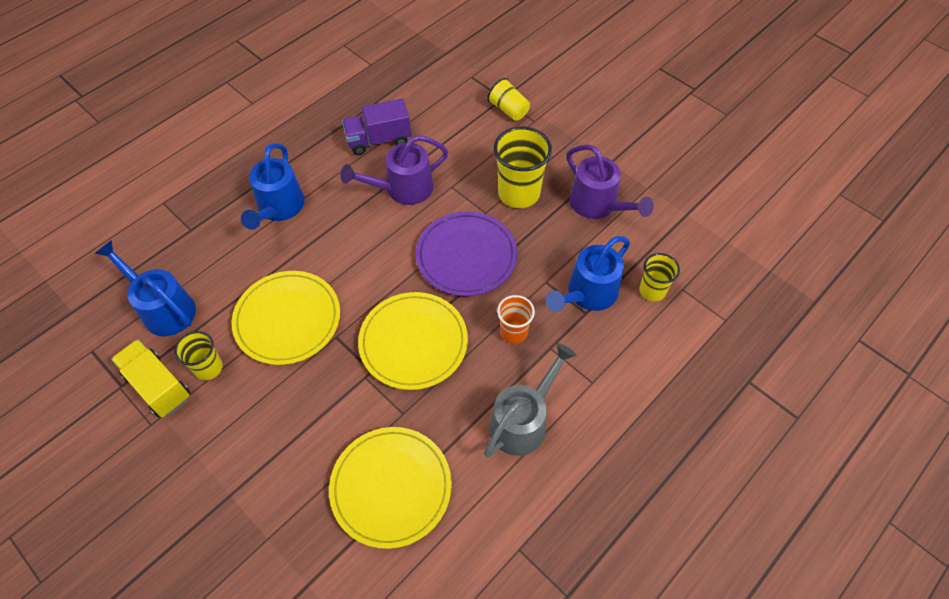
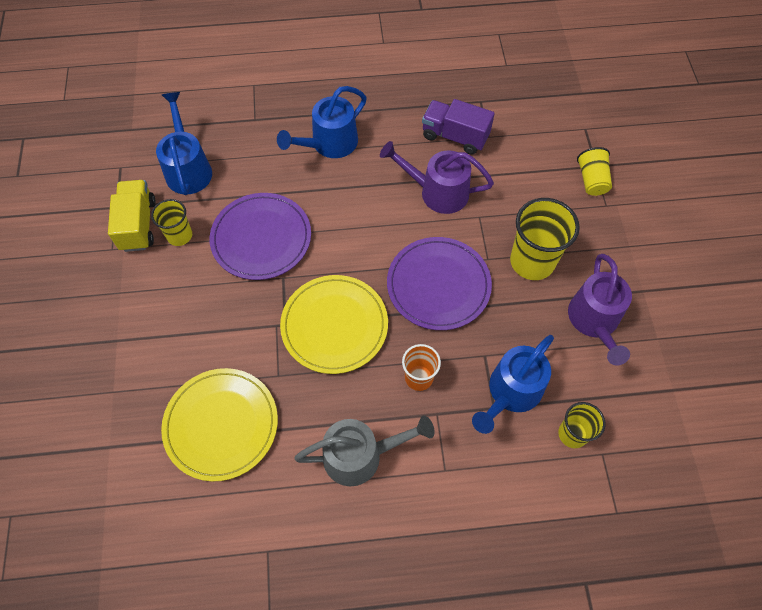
camera: 40 degrees right, 5 degrees up
(287, 319) = (261, 238): yellow plate -> purple plate
(587, 294) = (510, 393): blue watering can -> blue watering can turned 45 degrees counterclockwise

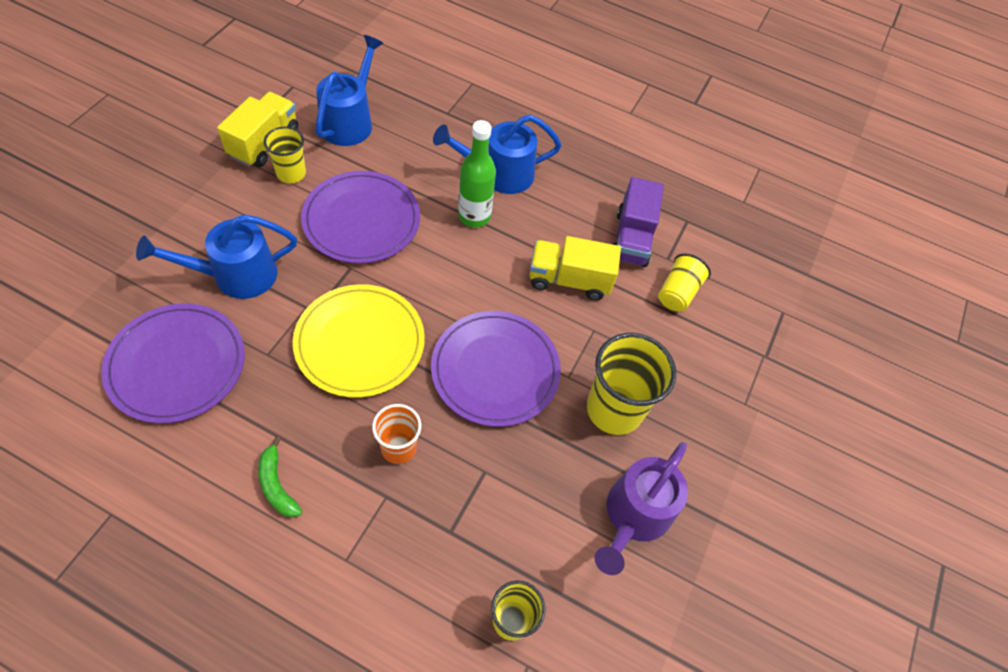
camera: 25 degrees right, 5 degrees down
(221, 425) = (176, 365): yellow plate -> purple plate
(337, 186) = (474, 216): none -> green bottle
(361, 455) = (277, 485): grey watering can -> green banana
(437, 192) = (569, 280): purple watering can -> yellow truck
(455, 136) = (632, 238): purple truck -> purple truck turned 135 degrees counterclockwise
(510, 393) = (480, 528): blue watering can -> blue watering can (235, 275)
(591, 180) = (749, 368): yellow cup -> yellow cup (677, 293)

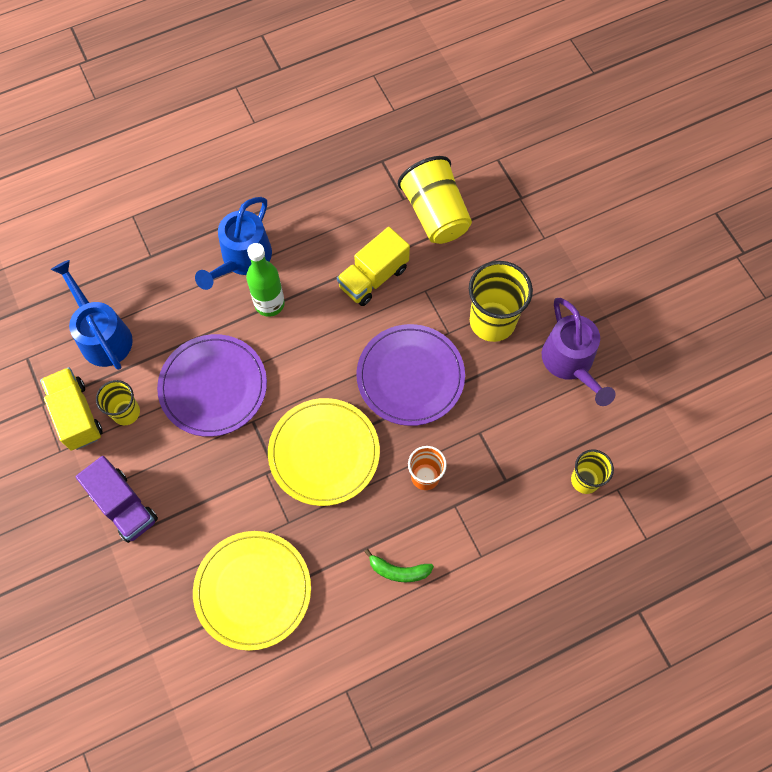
camera: 45 degrees left, 10 degrees up
(176, 365) = (253, 590): purple plate -> yellow plate
(235, 275) = (199, 508): blue watering can -> none
(632, 238) = (369, 210): purple truck -> purple truck (124, 506)
(677, 293) = (435, 214): yellow cup -> yellow cup, size x1.71

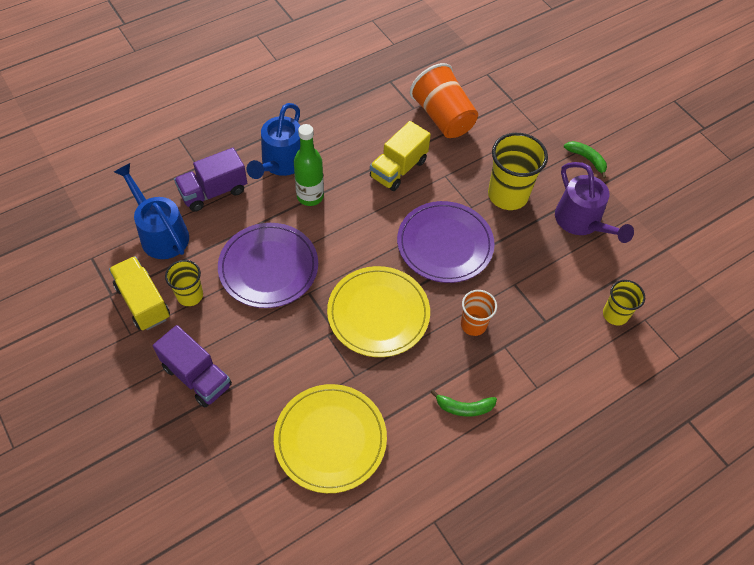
camera: 10 degrees left, 10 degrees down
(164, 289) = (213, 192): none -> purple truck
(435, 214) = (443, 117): yellow cup -> orange cup
(593, 283) = (587, 159): none -> green banana

